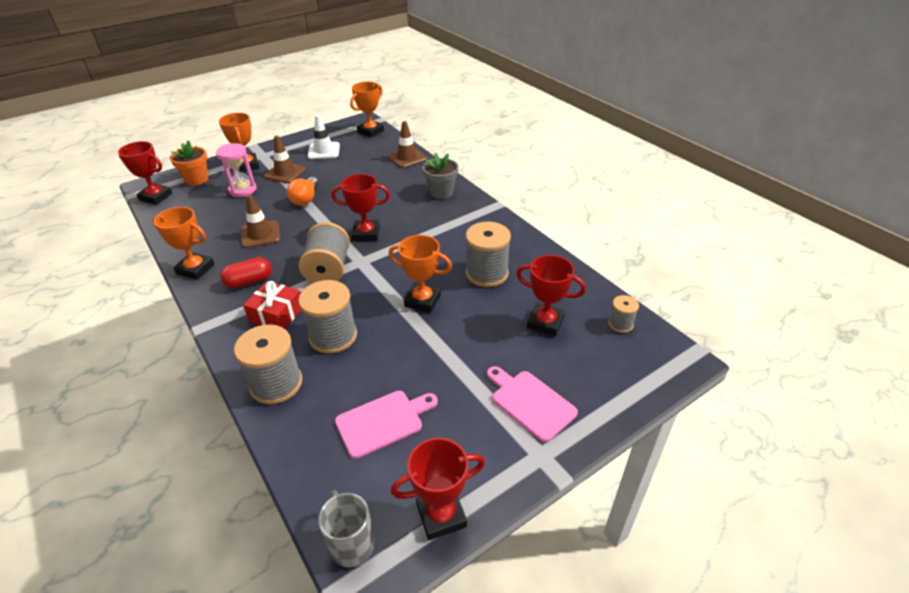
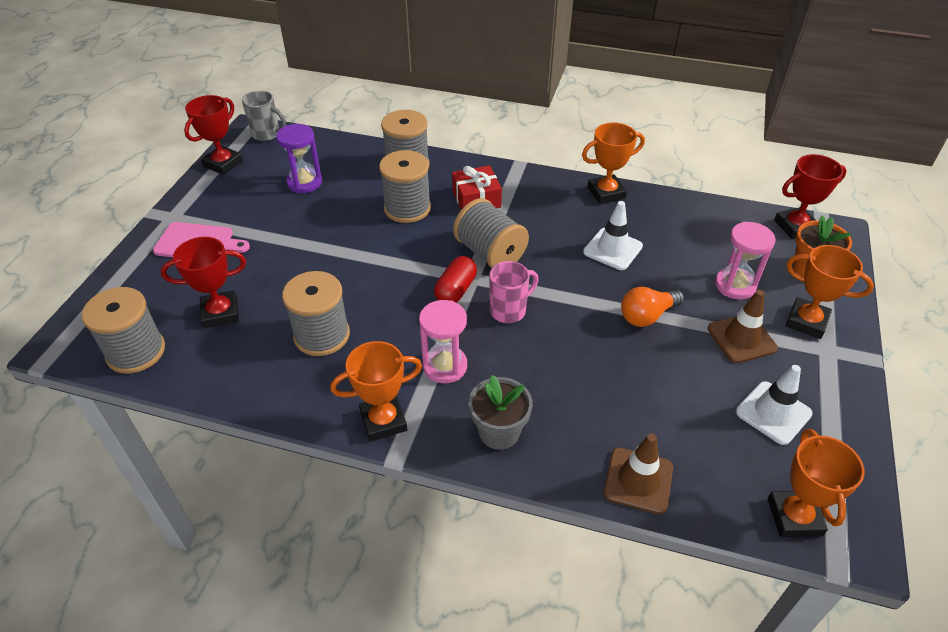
camera: 140 degrees right, 5 degrees up
(249, 281) = (543, 208): red capsule -> red capsule (456, 290)
(260, 235) = (612, 249): brown traffic cone -> white traffic cone
(305, 199) = (647, 316): orange light bulb -> orange light bulb turned 90 degrees counterclockwise
(366, 234) = (509, 310): red trophy -> pink mug
(383, 421) = (304, 183): pink cutting board -> purple hourglass
(422, 300) = (363, 273): orange trophy -> orange trophy (383, 421)
(434, 226) = (445, 366): none -> pink hourglass
(620, 324) = (136, 352): grey spool -> grey spool, size x1.91

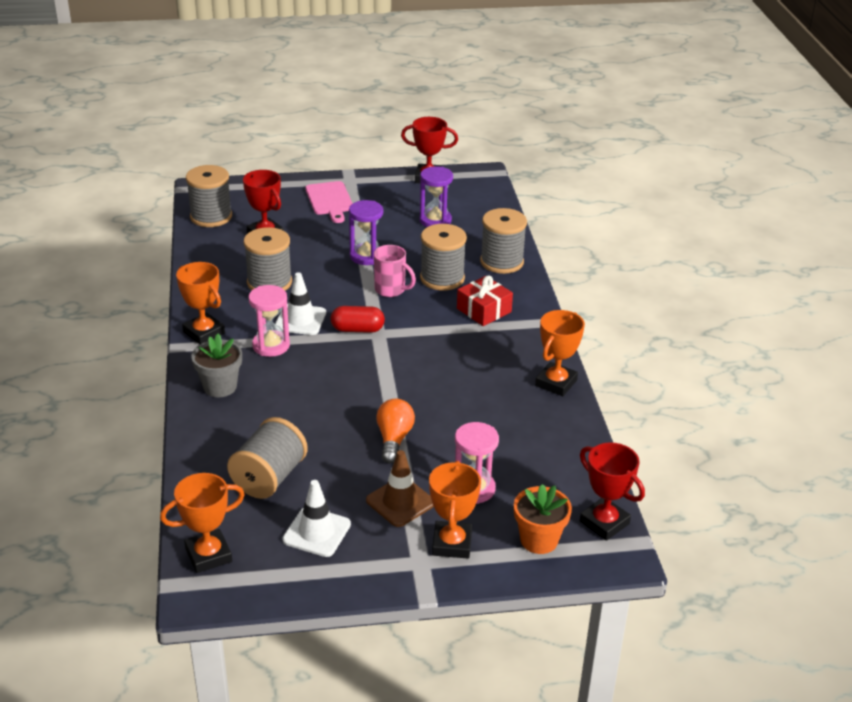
camera: 65 degrees right, 10 degrees down
(267, 134) = (484, 183): grey mug -> none
(329, 246) = (366, 256): none -> purple hourglass
(490, 253) = (415, 335): grey spool -> grey spool (269, 477)
(509, 310) = (351, 362): pink mug -> pink mug (391, 290)
(606, 193) = (556, 383): orange trophy -> orange trophy turned 75 degrees clockwise
(612, 249) = (472, 403): white traffic cone -> white traffic cone (300, 320)
(638, 480) = (207, 464): brown traffic cone -> none
(647, 316) = (394, 439): orange light bulb -> orange light bulb turned 60 degrees clockwise

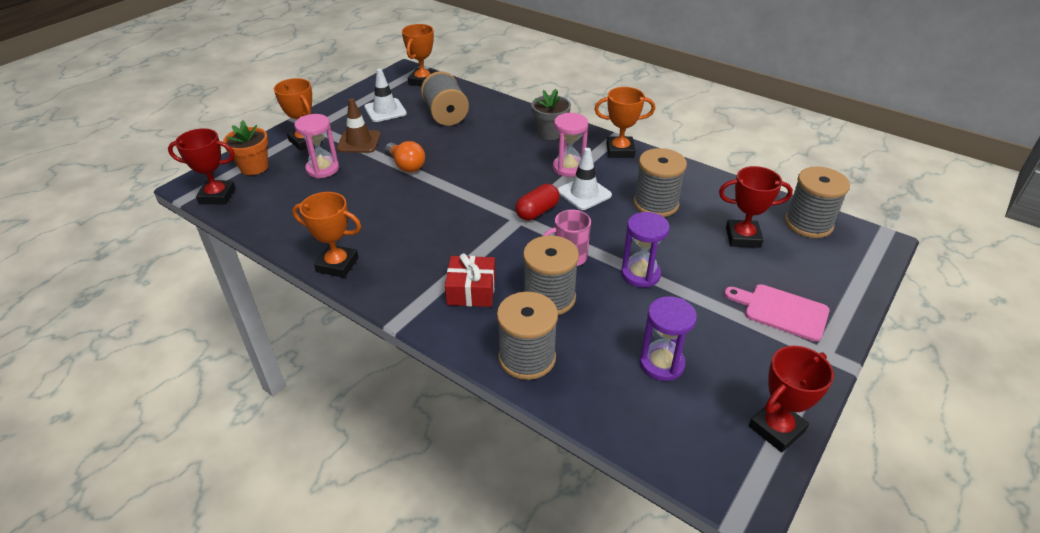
camera: 135 degrees right, 5 degrees up
(556, 383) = (337, 265): orange trophy -> orange trophy turned 60 degrees counterclockwise

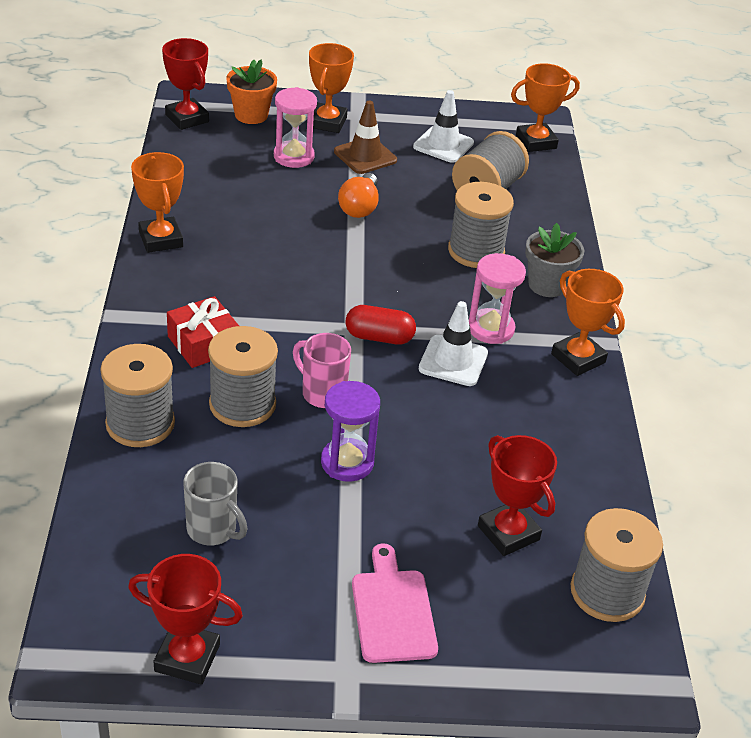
camera: 50 degrees right, 0 degrees up
(656, 204) = (497, 430): grey spool -> grey spool (476, 251)
(661, 364) = (213, 530): purple hourglass -> grey mug

